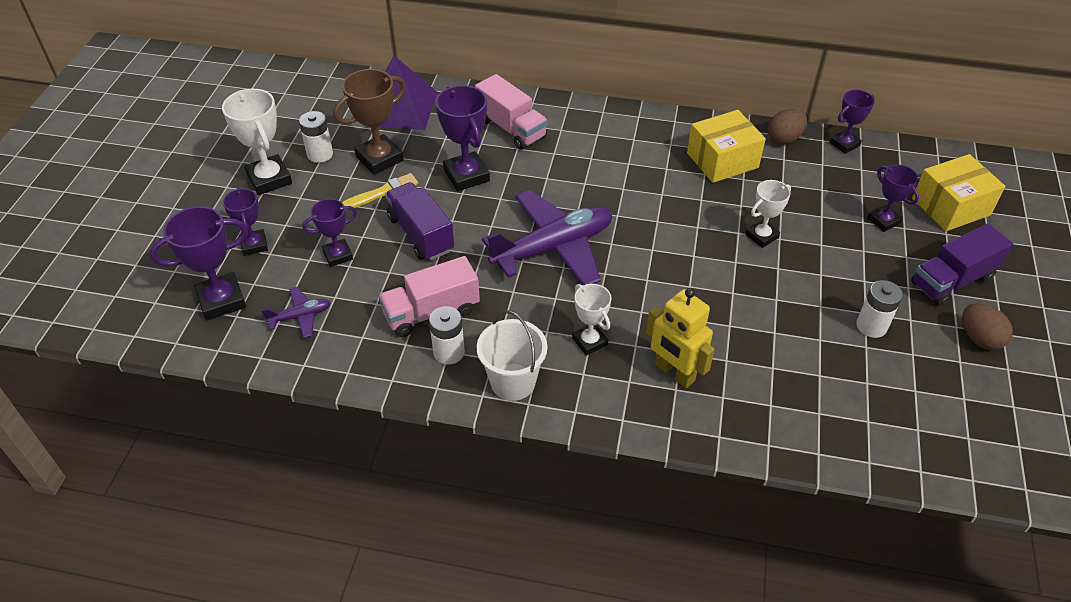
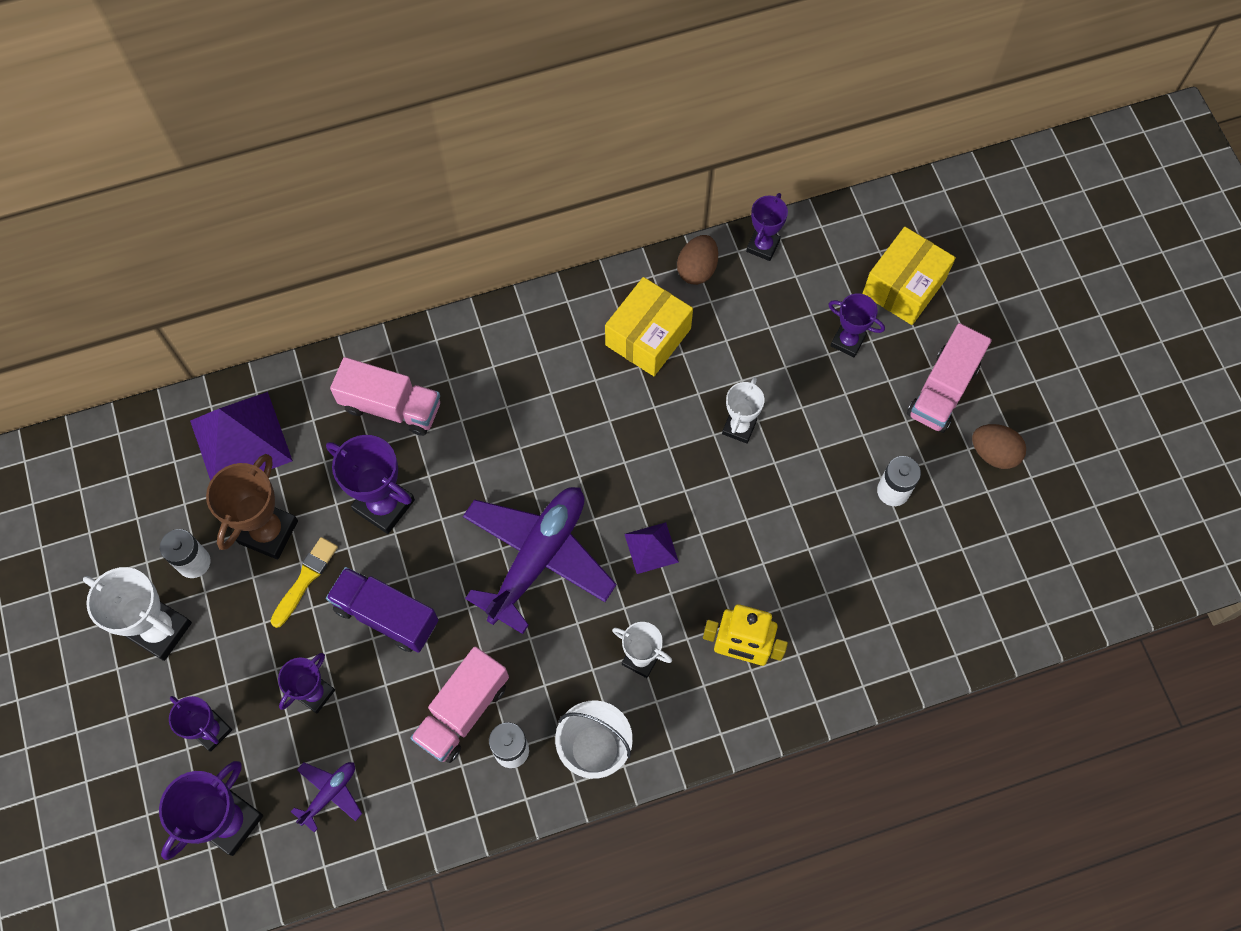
camera: 30 degrees left, 20 degrees up
(644, 278) = (651, 548): none -> purple pyramid
(952, 280) = (943, 390): purple truck -> pink truck

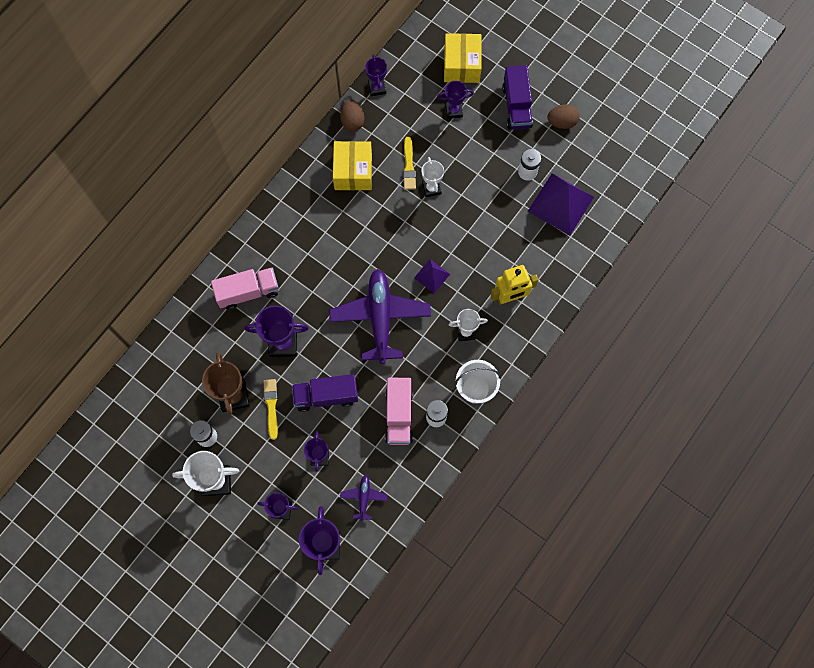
camera: 35 degrees left, 5 degrees up
(240, 440) = (182, 360): purple pyramid -> purple pyramid (560, 204)
(730, 377) = (409, 166): none -> yellow brush
(943, 390) = (516, 106): pink truck -> purple truck

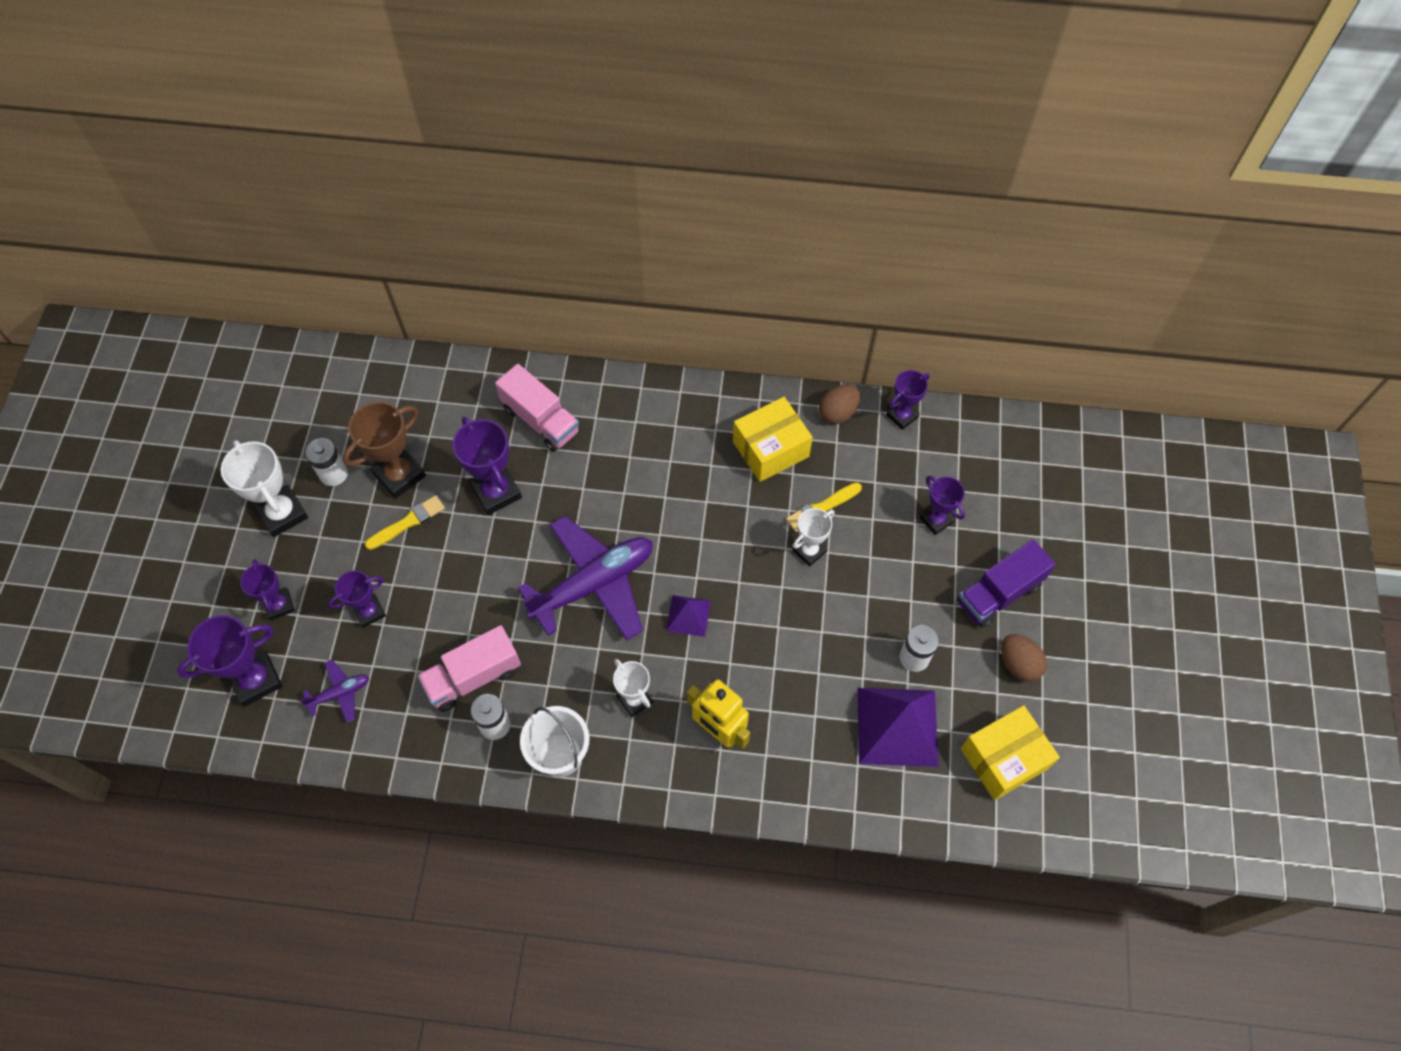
camera: 60 degrees right, 10 degrees down
(326, 396) = (453, 577): purple truck -> none
(461, 65) = (1007, 495): yellow box -> yellow box (1003, 758)

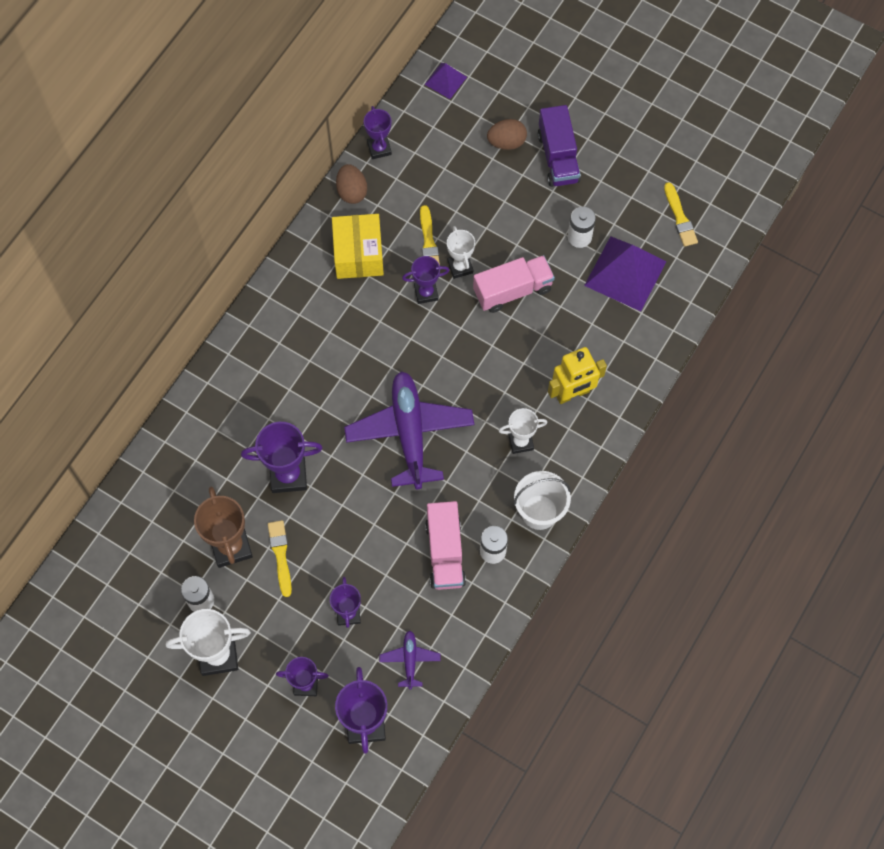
camera: 65 degrees left, 5 degrees up
(541, 420) = (238, 414): pink truck -> pink truck (512, 290)
(688, 615) = (471, 375): purple pyramid -> purple pyramid (445, 80)
(936, 520) = (479, 169): purple trophy -> purple trophy (426, 293)
(1003, 758) = (680, 217): yellow box -> yellow brush
(1018, 664) = (617, 173): brown egg -> brown egg (506, 142)

